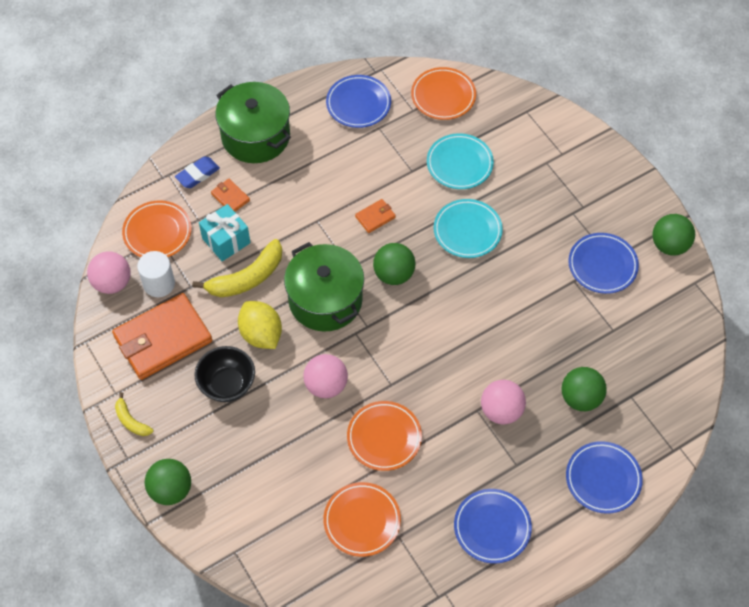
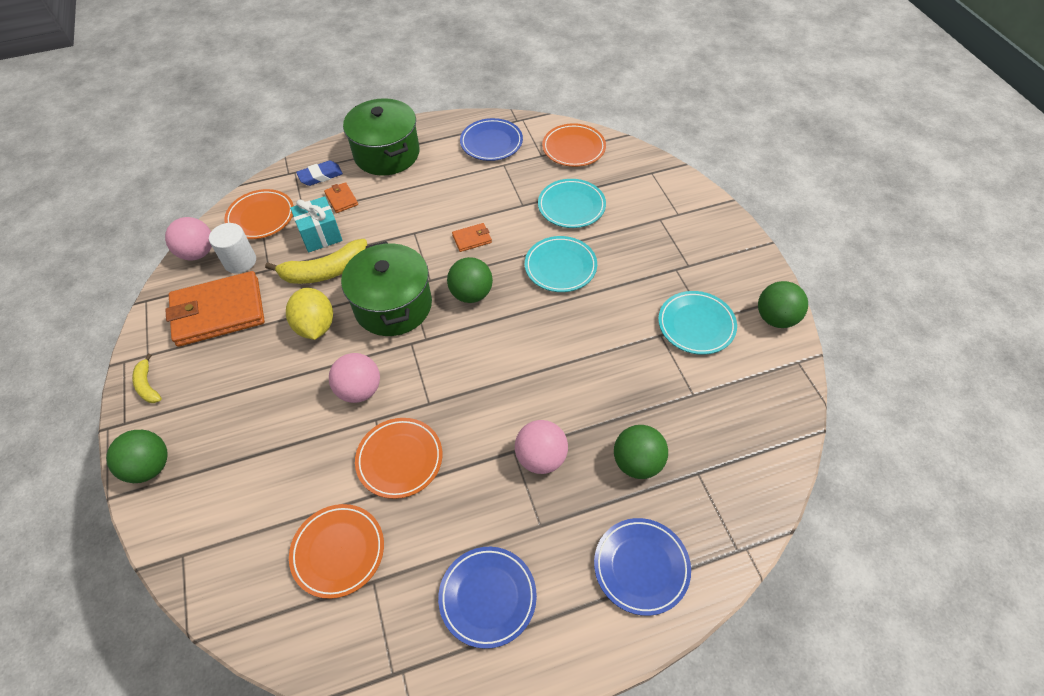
camera: 15 degrees right, 5 degrees down
(227, 384) = (259, 368): black bowl -> none
(602, 265) = (696, 325): blue plate -> turquoise plate

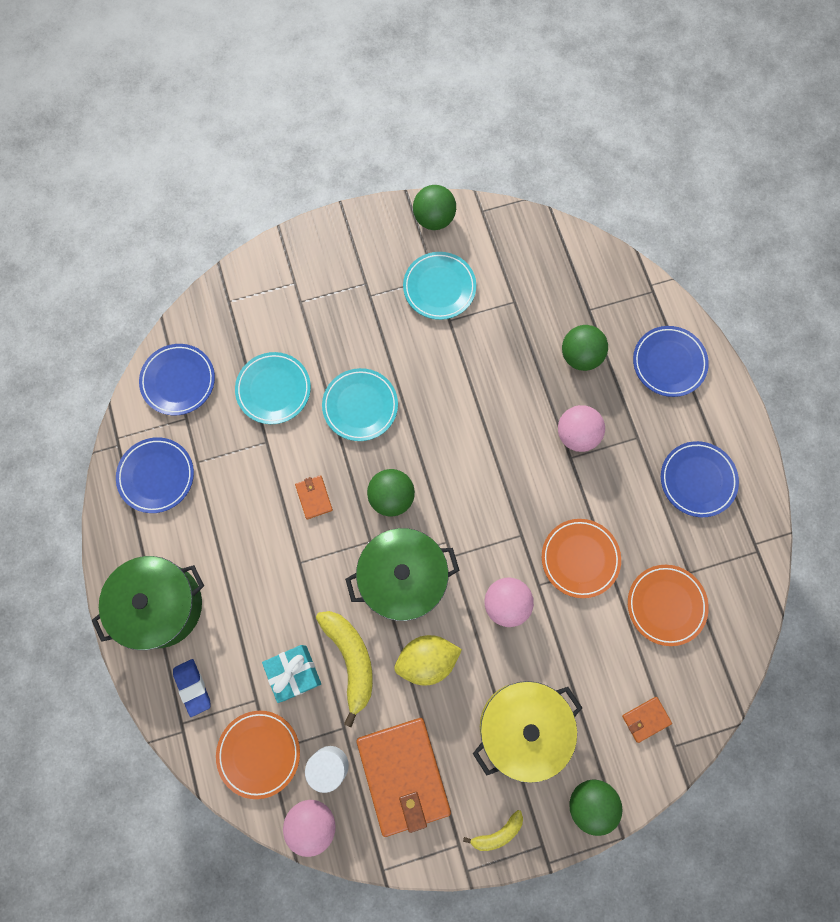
camera: 90 degrees left, 20 degrees up
(237, 405) = (522, 727): none -> yellow pot
(341, 199) = (237, 655): orange wallet -> orange wallet (645, 719)
(573, 148) = (178, 381): orange plate -> blue plate

